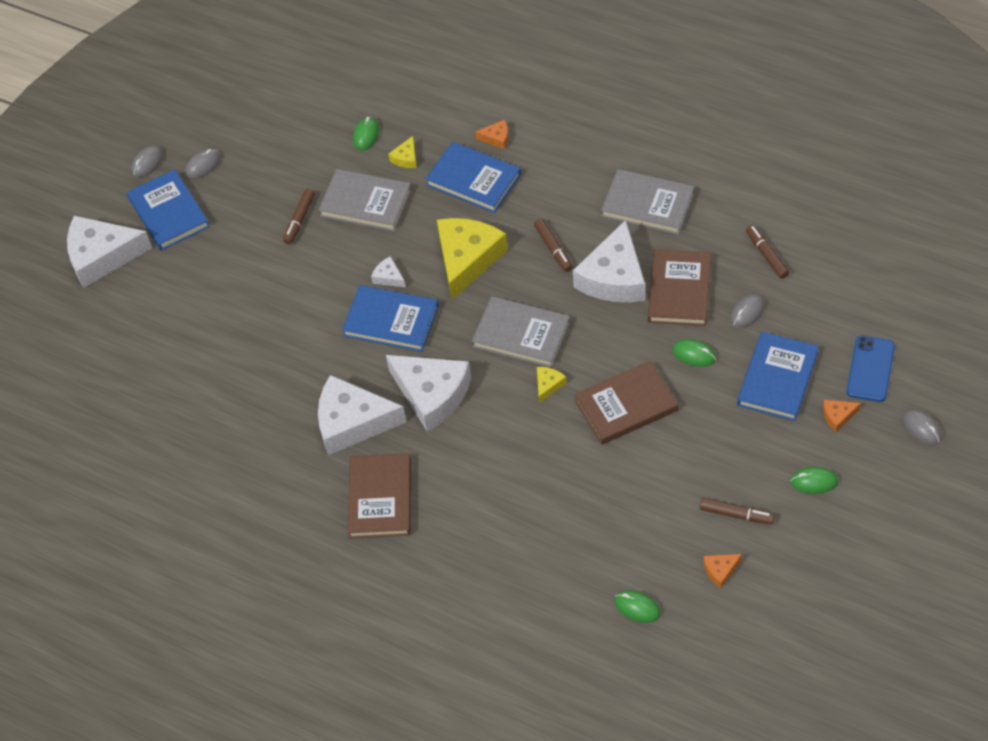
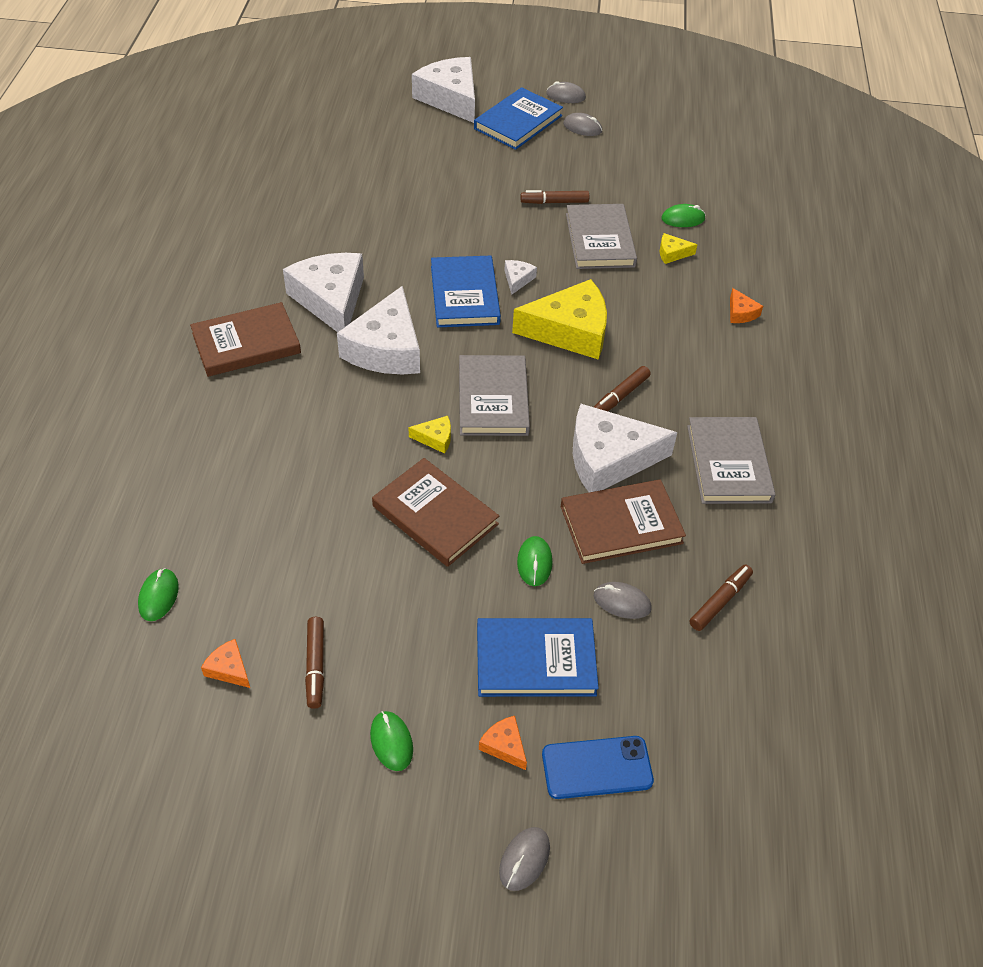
camera: 60 degrees right, 5 degrees down
(473, 180) = (675, 309): blue book -> none

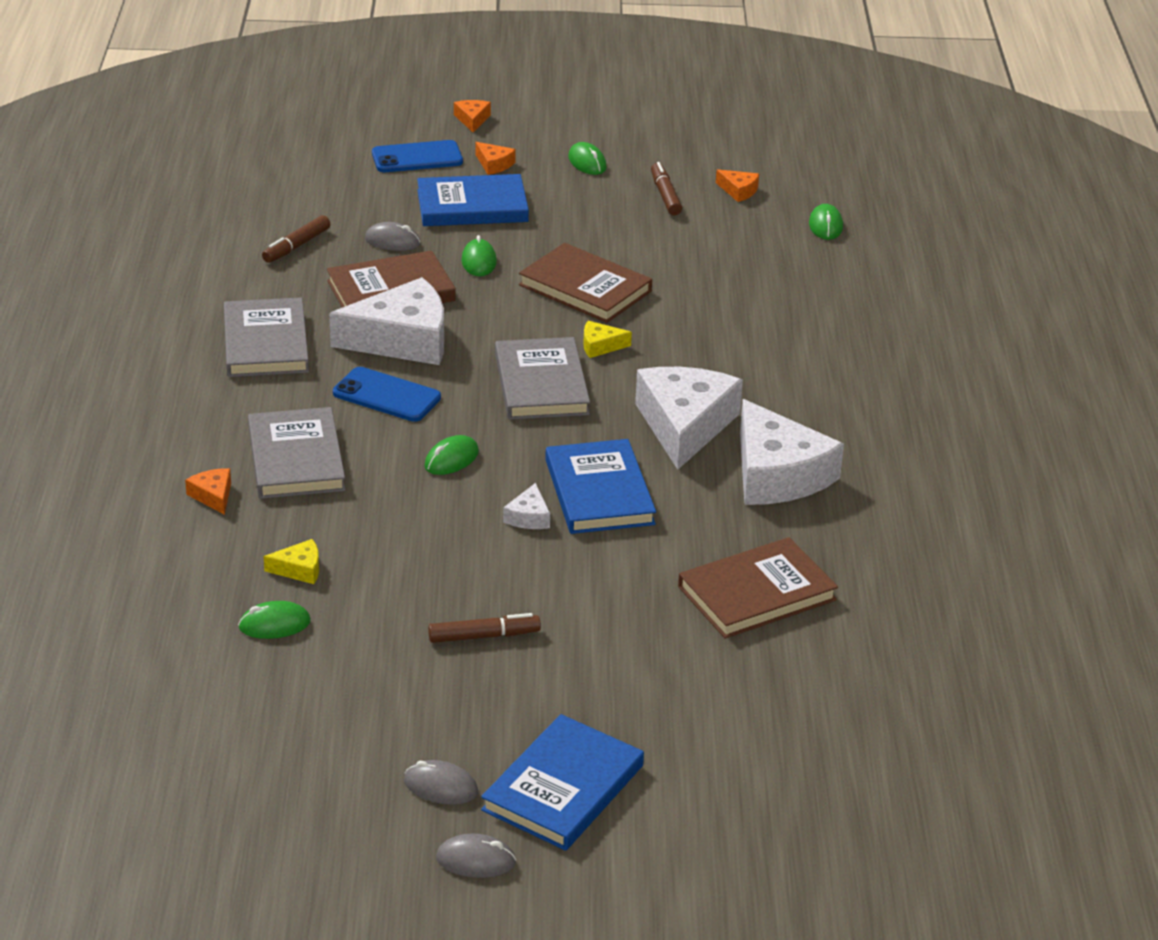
camera: 175 degrees right, 15 degrees down
(246, 343) = (859, 420): brown book -> brown book (757, 593)
(450, 98) = (702, 831): white cheese -> none
(524, 859) = (472, 120): grey mouse -> orange cheese
(570, 331) = (451, 459): yellow cheese -> green mouse
(600, 240) = (410, 581): grey book -> grey book (296, 458)
(620, 396) = (387, 395): brown marker -> blue phone

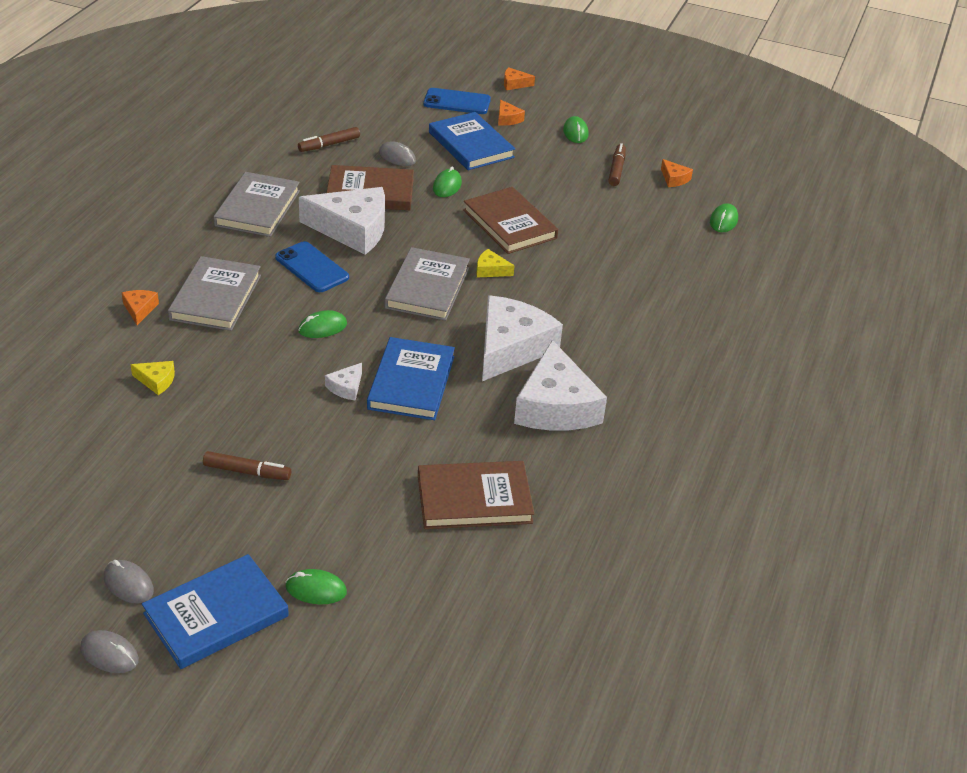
camera: 20 degrees right, 5 degrees up
(274, 624) = (108, 418): green mouse -> green mouse (316, 589)
(472, 120) = (514, 84): orange cheese -> orange cheese turned 105 degrees counterclockwise
(472, 206) = (471, 145): blue book -> blue book turned 45 degrees clockwise

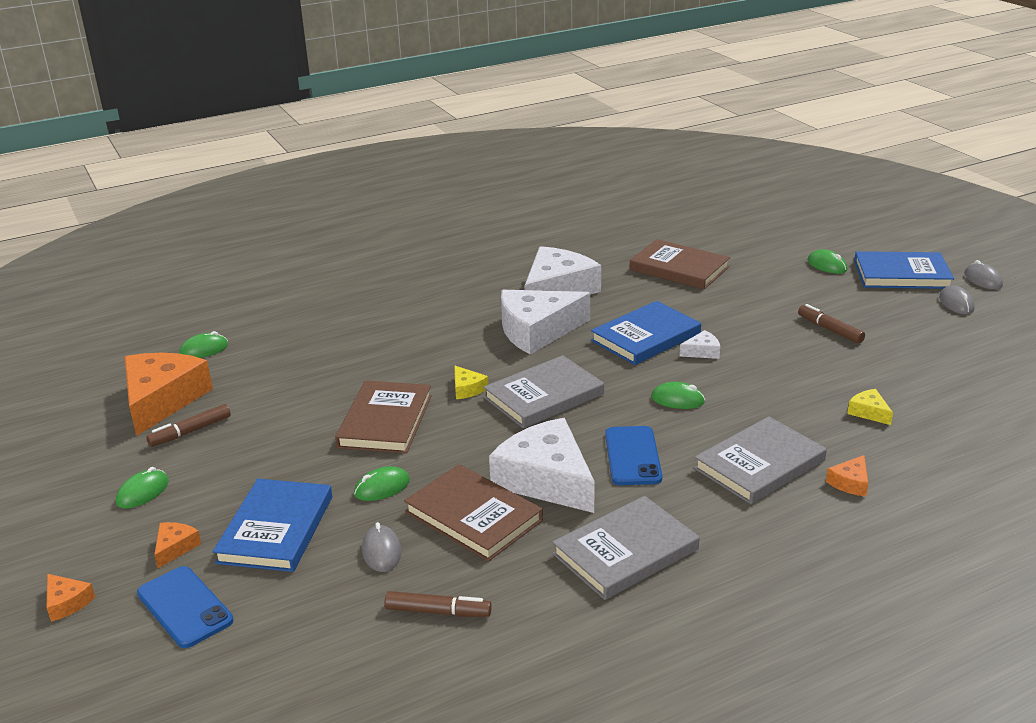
camera: 135 degrees left, 10 degrees down
(674, 179) = (162, 400): orange cheese -> orange cheese, size x2.37

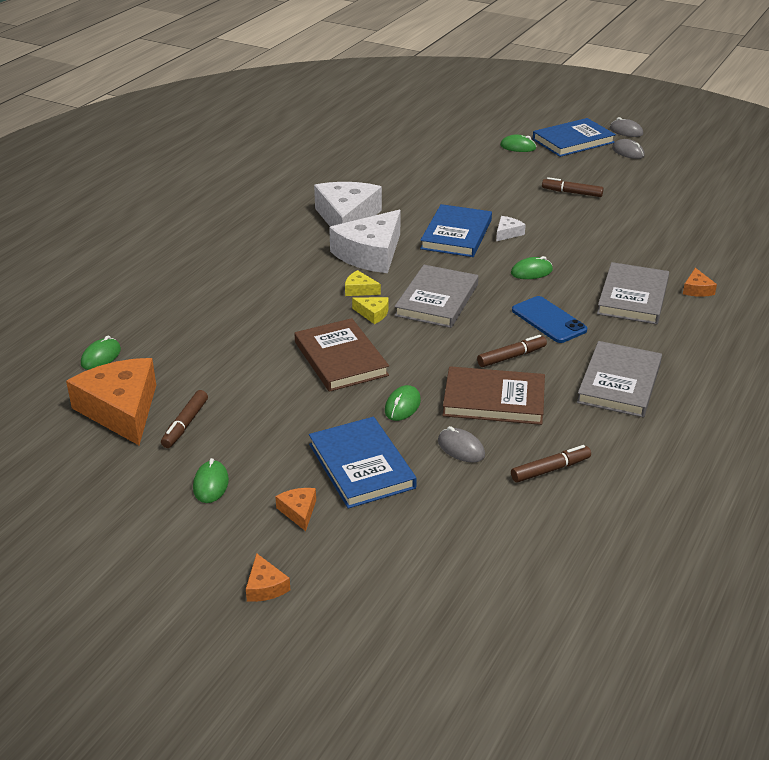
camera: 35 degrees left, 5 degrees up
(67, 602) = (265, 586): orange cheese -> orange cheese turned 60 degrees clockwise
(184, 607) = (366, 547): blue phone -> none
(546, 479) = (511, 357): white cheese -> brown marker
(679, 268) = (418, 176): brown book -> none
(869, 412) = (657, 241): yellow cheese -> yellow cheese (359, 290)

